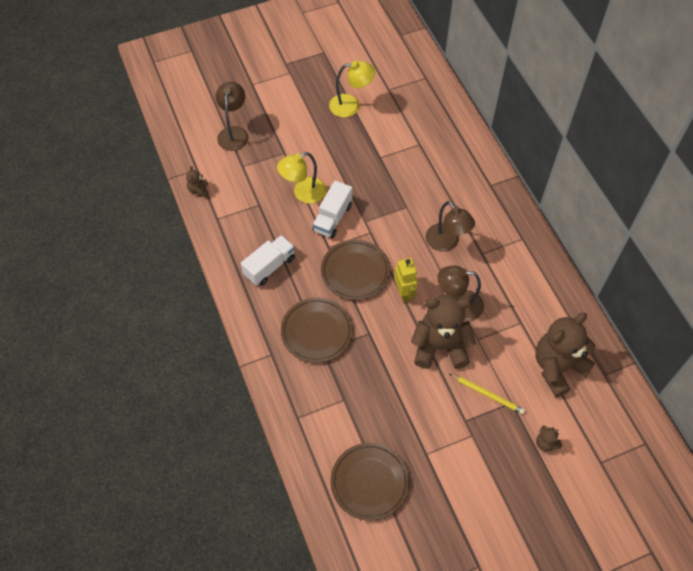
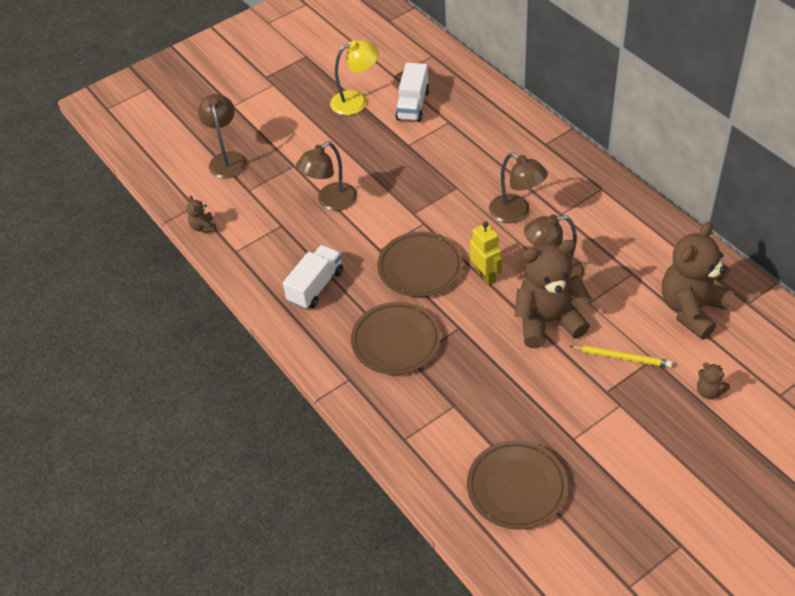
camera: 10 degrees left, 10 degrees down
(303, 193) = (330, 201): yellow lamp -> brown lamp
(332, 218) = (374, 218): white truck -> white truck (413, 105)

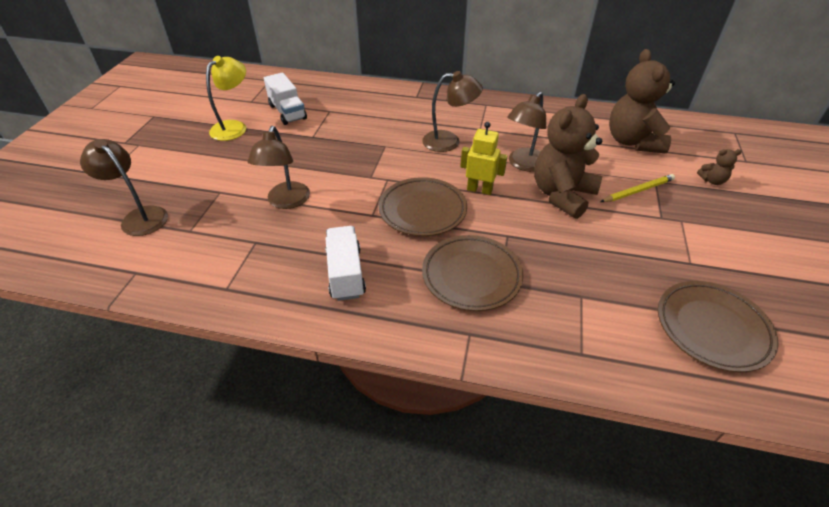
camera: 45 degrees left, 5 degrees down
(203, 227) = (165, 286): brown teddy bear -> none

